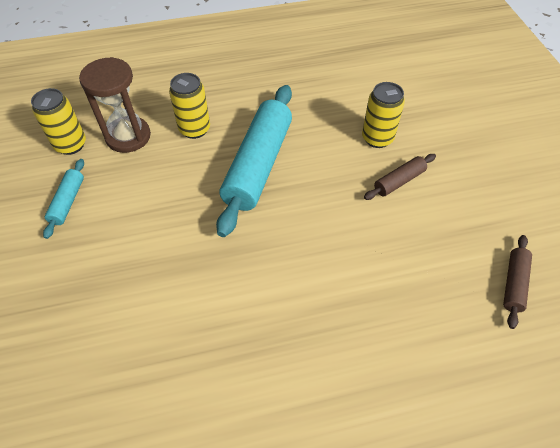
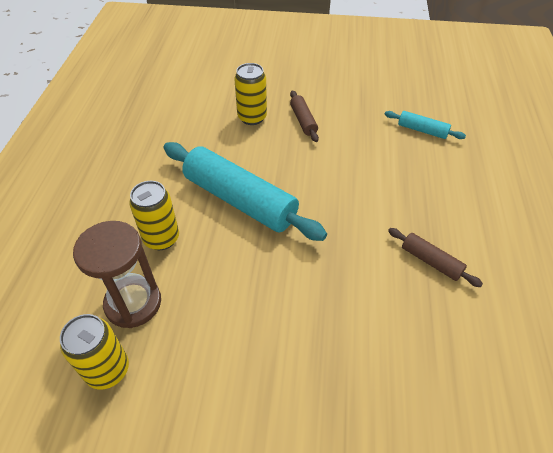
camera: 70 degrees left, 5 degrees down
(67, 202) = (203, 384): turquoise rolling pin -> turquoise rolling pin (422, 130)
(513, 283) = (412, 100): brown rolling pin -> brown rolling pin (430, 261)

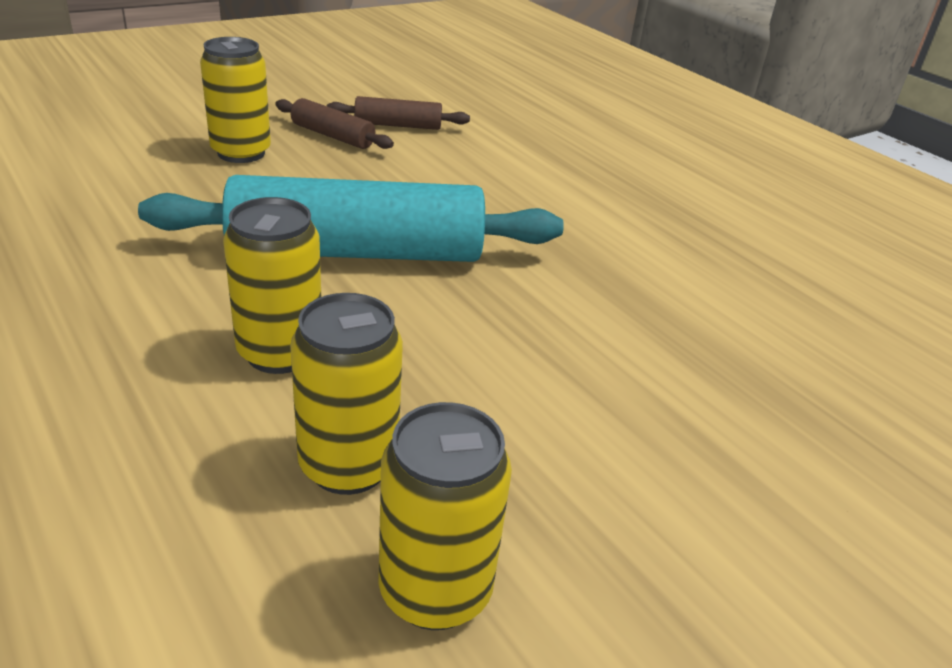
camera: 45 degrees left, 15 degrees down
(133, 303) = (348, 465): brown hourglass -> yellow can
(422, 130) = (508, 106): turquoise rolling pin -> none
(430, 261) = (692, 220): brown rolling pin -> brown rolling pin (398, 125)

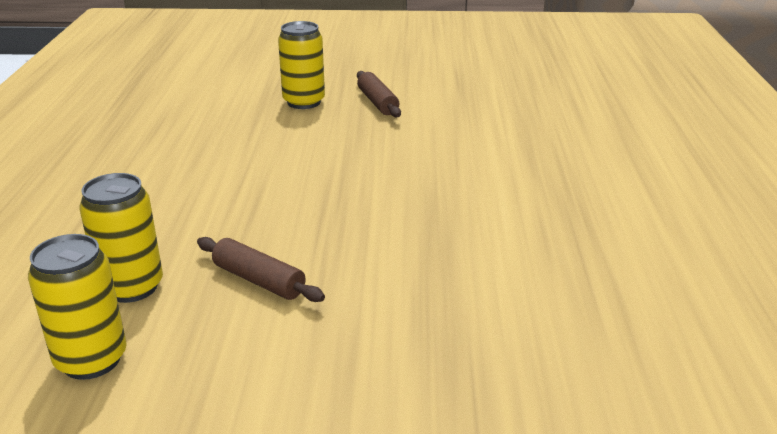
camera: 40 degrees right, 5 degrees down
(280, 352) = (175, 220): yellow can -> none
(357, 252) = (291, 179): turquoise rolling pin -> none
(398, 125) = (434, 104): brown rolling pin -> brown rolling pin (258, 280)

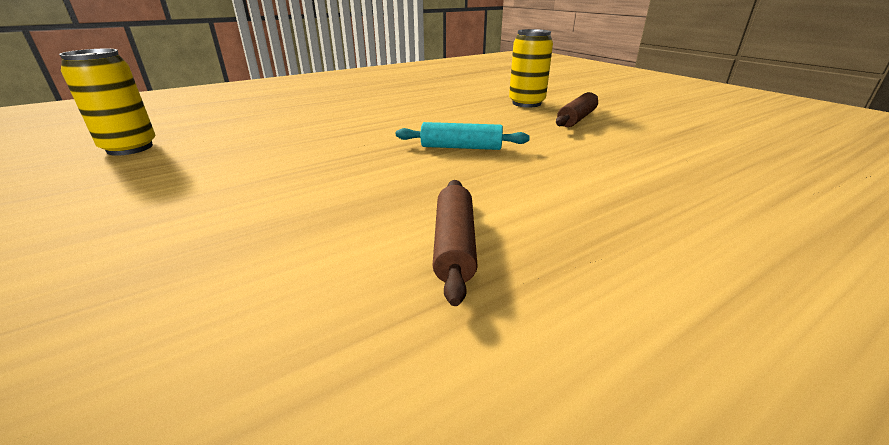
camera: 55 degrees right, 0 degrees up
(132, 287) = (222, 133): yellow can -> none
(258, 280) = (252, 159): brown rolling pin -> brown rolling pin (454, 245)
(372, 173) = (461, 147): none -> turquoise rolling pin

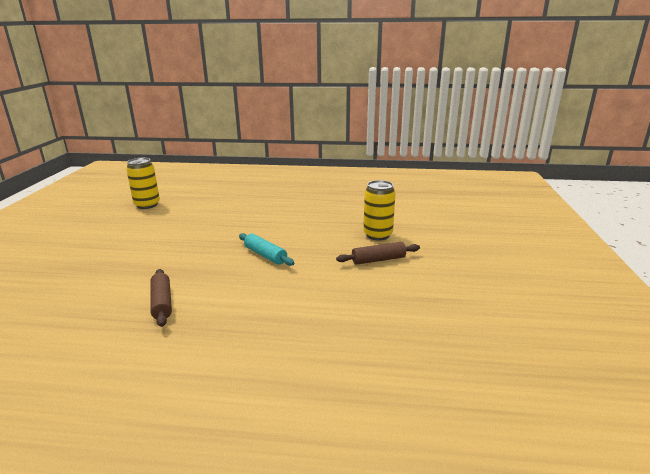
camera: 40 degrees right, 5 degrees down
(454, 245) = (162, 303): brown rolling pin -> brown rolling pin turned 60 degrees counterclockwise

